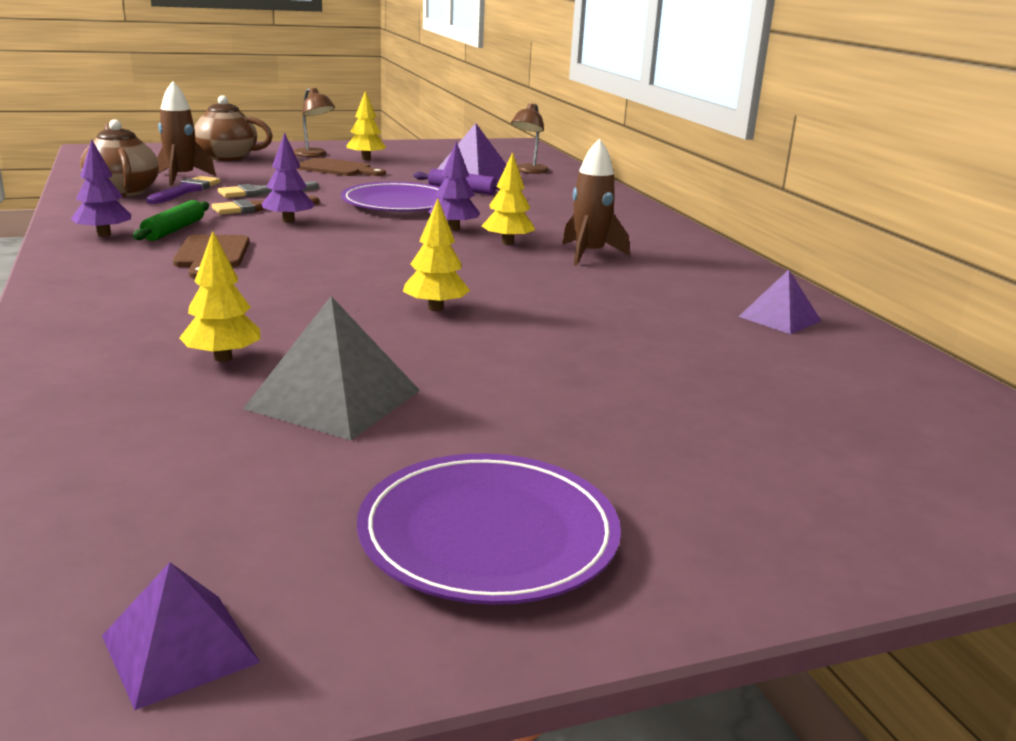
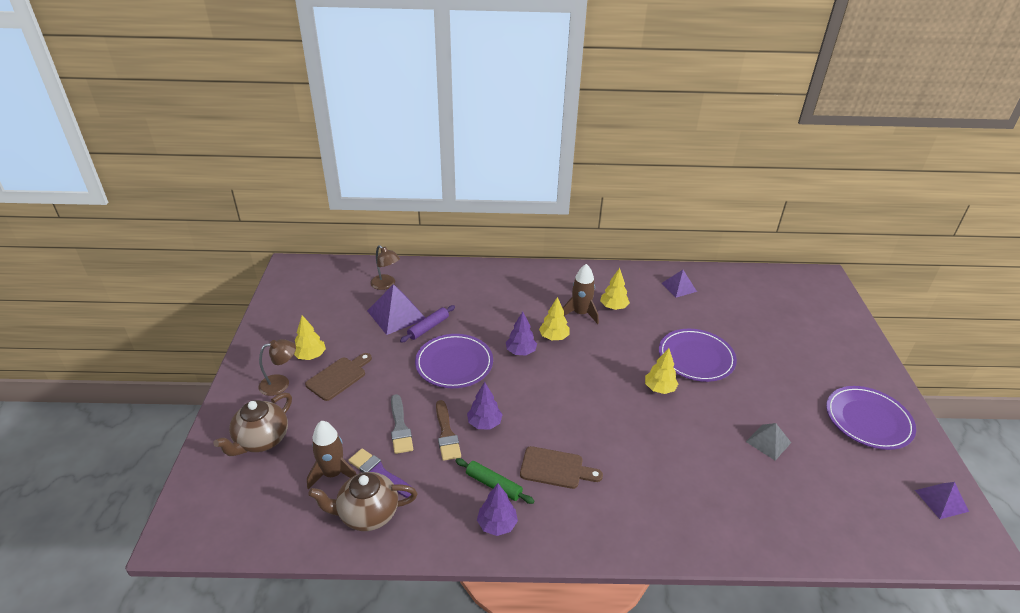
camera: 70 degrees left, 15 degrees up
(222, 358) = (723, 475): yellow tree -> yellow tree (613, 307)
(334, 399) = (768, 442): grey pyramid -> grey pyramid, size x0.61
(556, 335) = (696, 357): none -> purple plate

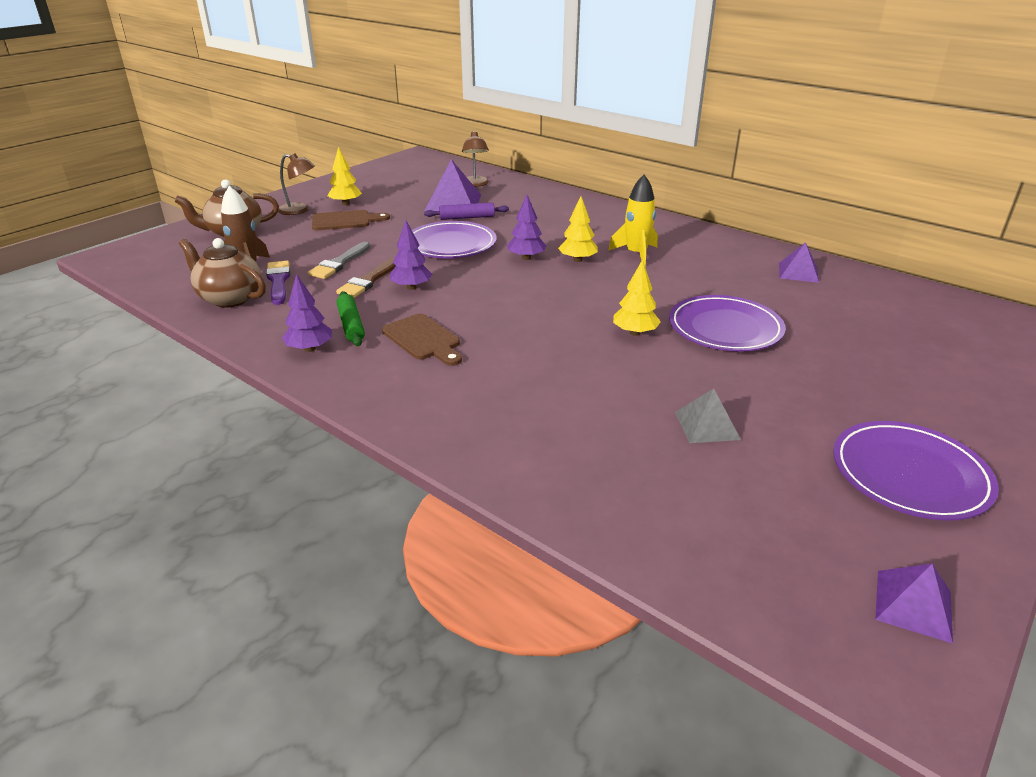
camera: 40 degrees right, 5 degrees down
(580, 313) = (636, 254): brown rocket -> yellow rocket
(613, 307) = (684, 261): yellow tree -> none

